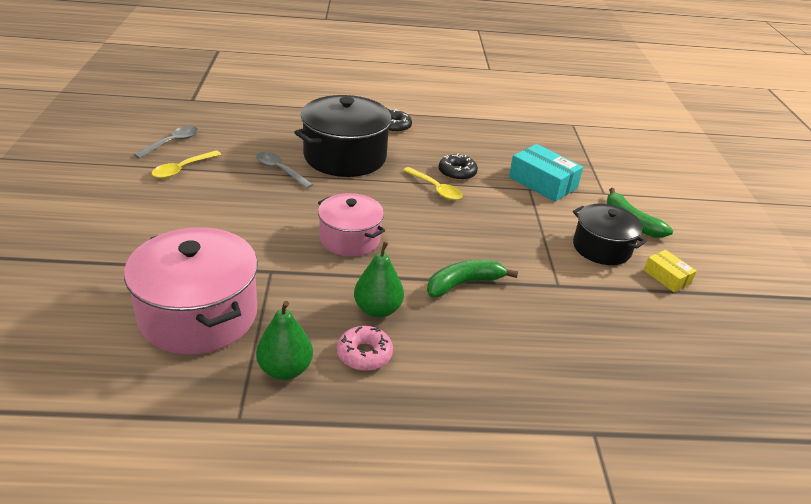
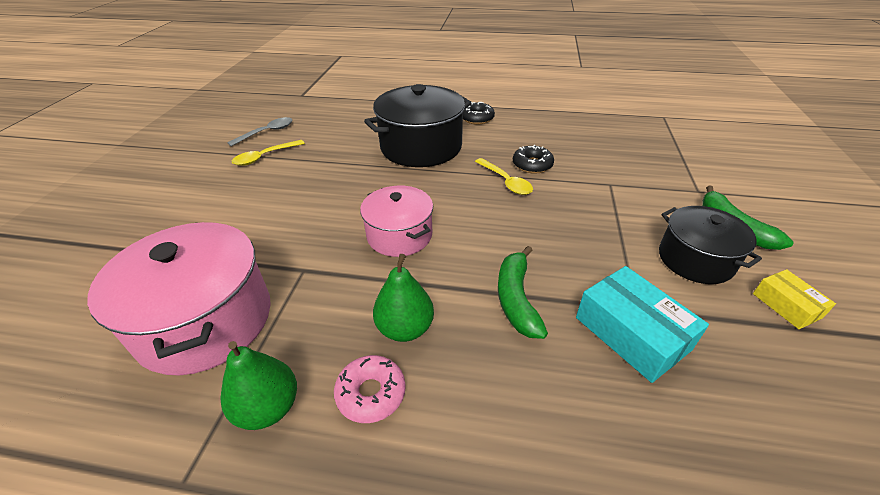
camera: 15 degrees right, 5 degrees up
(280, 170) = (354, 160): grey spoon -> none
(463, 284) = (516, 299): green banana -> green banana turned 75 degrees counterclockwise
(542, 183) = (626, 177): turquoise box -> turquoise box (631, 333)

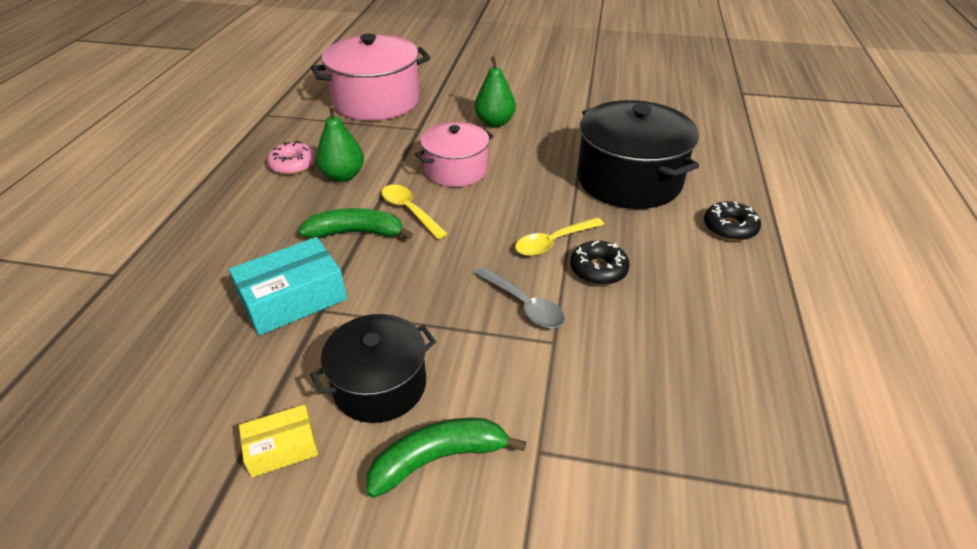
camera: 90 degrees right, 0 degrees up
(265, 157) = (588, 91): yellow spoon -> yellow spoon (410, 211)
(266, 132) = (638, 85): grey spoon -> grey spoon (523, 304)
(268, 408) = (299, 131): green pear -> green pear (494, 122)

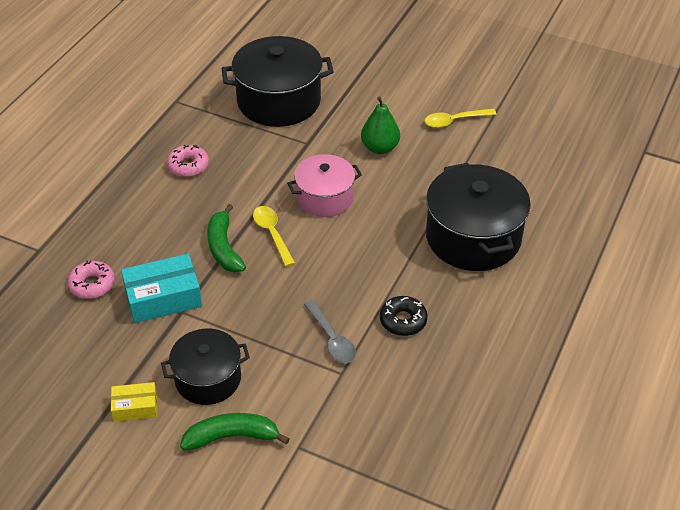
camera: 15 degrees right, 5 degrees up
(193, 300) = (92, 284): none -> pink donut
(343, 176) = (227, 186): green pear -> none
(356, 233) = (224, 247): green banana -> green banana turned 120 degrees counterclockwise
(376, 101) = (279, 101): pink pot -> black pot
(553, 242) = (378, 288): yellow spoon -> yellow spoon (454, 121)
(729, 228) = (534, 304): black donut -> none

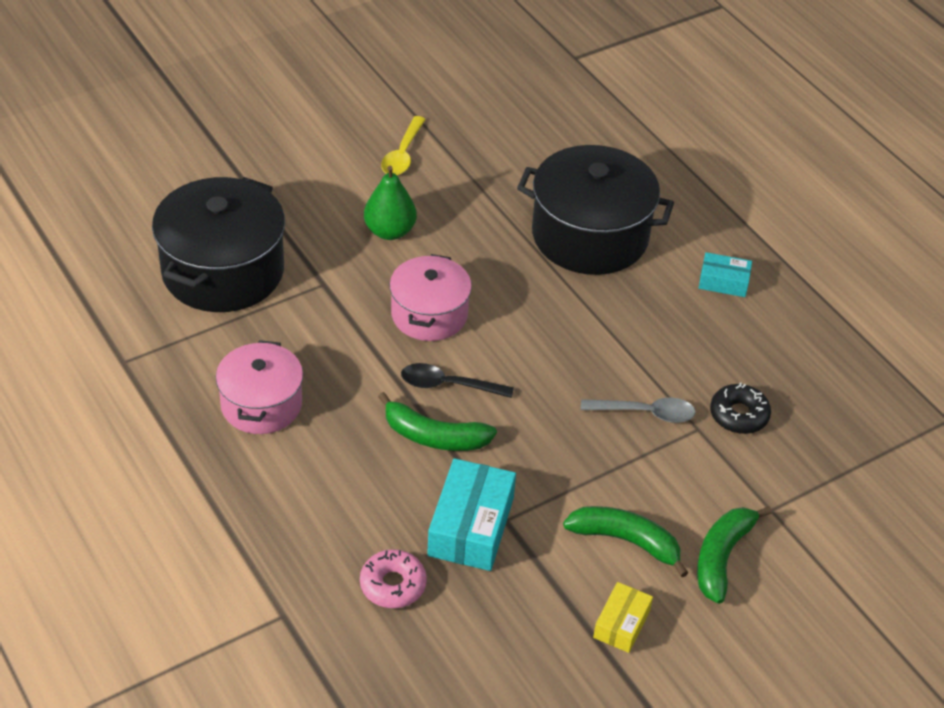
camera: 60 degrees left, 0 degrees up
(188, 166) = (261, 404): pink donut -> pink pot
(208, 378) = (626, 541): black pot -> green banana
(272, 234) = (448, 385): yellow spoon -> black spoon
(403, 320) = (662, 346): black donut -> black donut (739, 415)
(500, 326) = (723, 282): none -> turquoise box

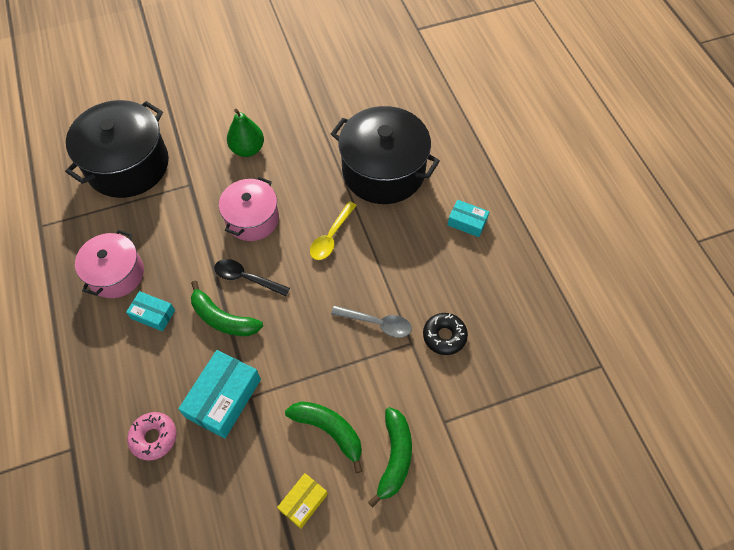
camera: 15 degrees right, 15 degrees up
(334, 445) = (153, 314): none -> turquoise box
(403, 154) = (276, 90): yellow spoon -> yellow spoon (331, 236)
(722, 557) = (394, 457): green banana -> green banana turned 150 degrees clockwise

